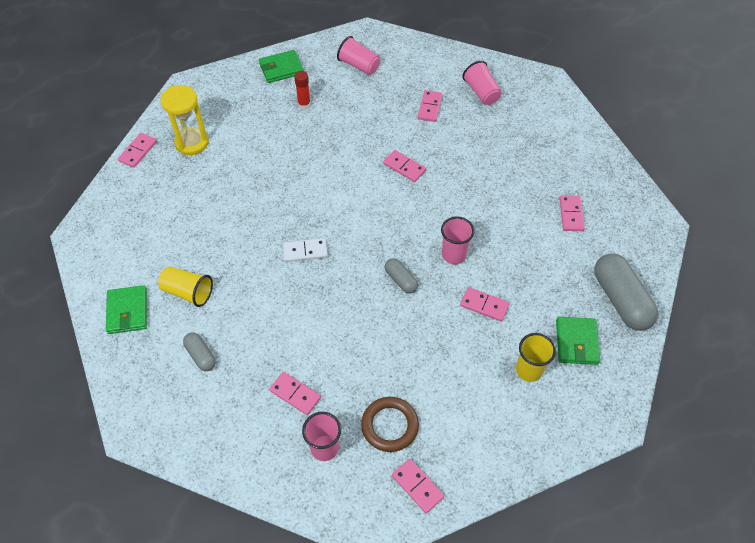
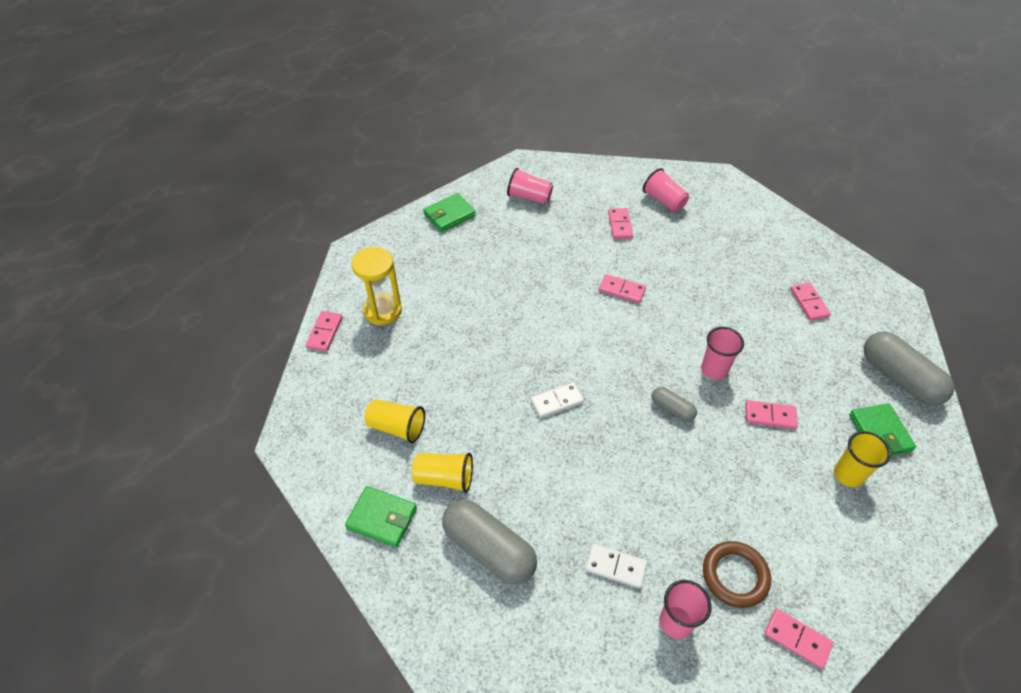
camera: 15 degrees left, 5 degrees down
(127, 311) = (382, 518): green wallet -> green wallet turned 45 degrees counterclockwise
(166, 243) = (397, 427): none -> yellow cup
(200, 355) = (489, 549): grey capsule -> grey capsule, size x1.96
(295, 394) = (615, 567): pink domino -> white domino
(304, 104) = (489, 247): red glue stick -> none

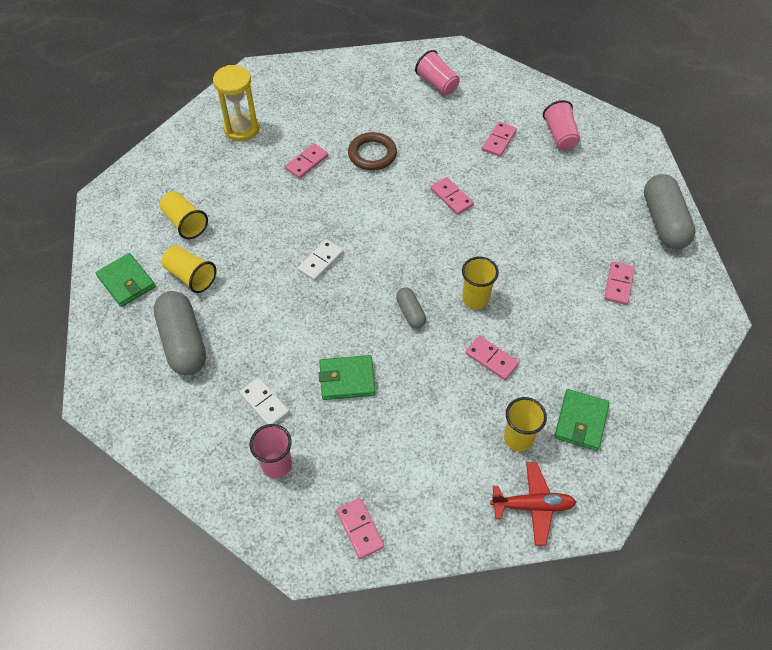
camera: 30 degrees right, 5 degrees up
(324, 332) = (186, 127): pink domino -> pink domino (307, 162)
(449, 215) = (355, 72): green wallet -> green wallet (347, 379)
(557, 401) = (321, 261): white domino -> white domino turned 60 degrees counterclockwise
(714, 370) = (475, 299): pink cup -> yellow cup
(735, 576) = (351, 459): brown ring -> brown ring (372, 154)
(899, 378) = (645, 388): grey capsule -> grey capsule (664, 222)
(908, 528) = (532, 506): none -> red plane

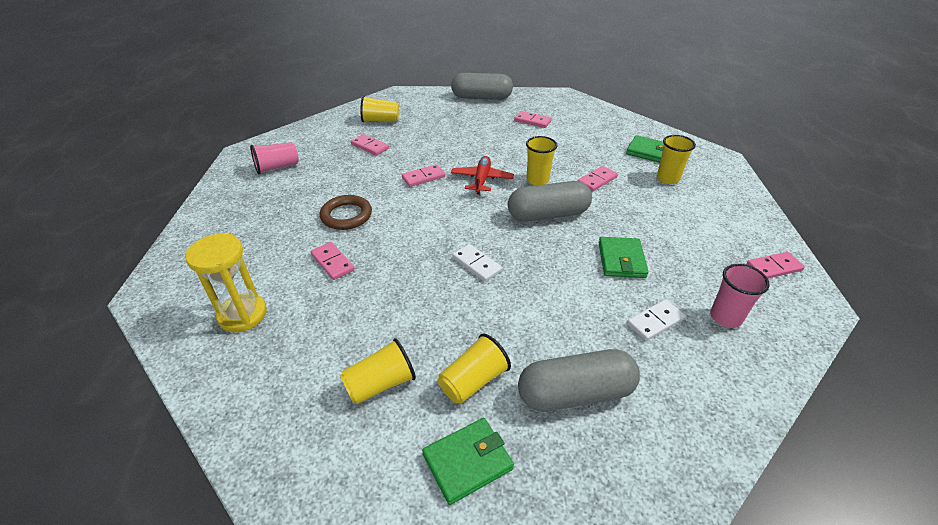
camera: 80 degrees left, 15 degrees down
(410, 312) = (548, 214): grey capsule -> grey capsule, size x1.96
(532, 506) = (722, 180): red plane -> red plane (481, 180)
(560, 135) = (380, 120): pink cup -> yellow cup

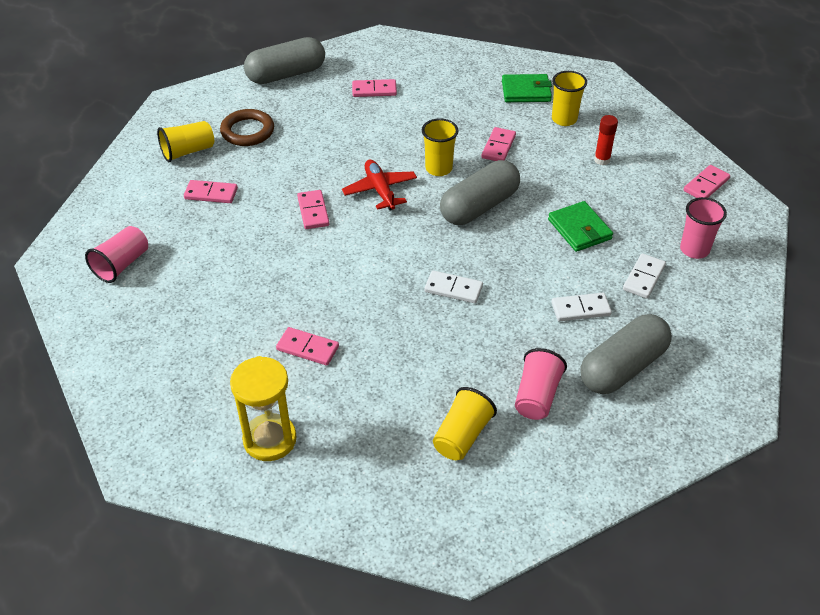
camera: 30 degrees left, 5 degrees up
(346, 215) = (270, 291): brown ring -> brown ring (247, 131)
(423, 177) = (313, 211): pink domino -> pink domino turned 45 degrees counterclockwise
(467, 462) = (581, 458): green wallet -> none
(473, 381) = (536, 396): yellow cup -> pink cup
(573, 324) = (580, 309): none -> white domino
(681, 216) = (602, 160): none -> red glue stick

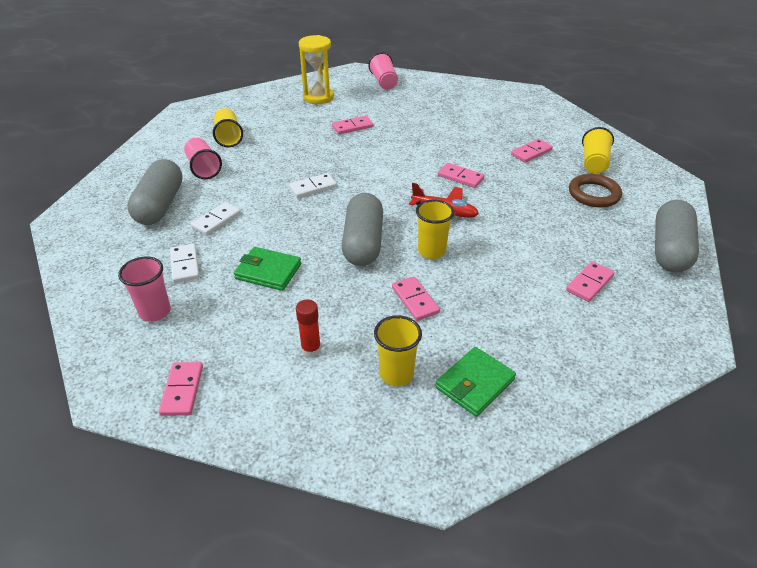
camera: 135 degrees right, 5 degrees down
(122, 264) = (499, 107): pink cup -> pink cup (384, 82)

